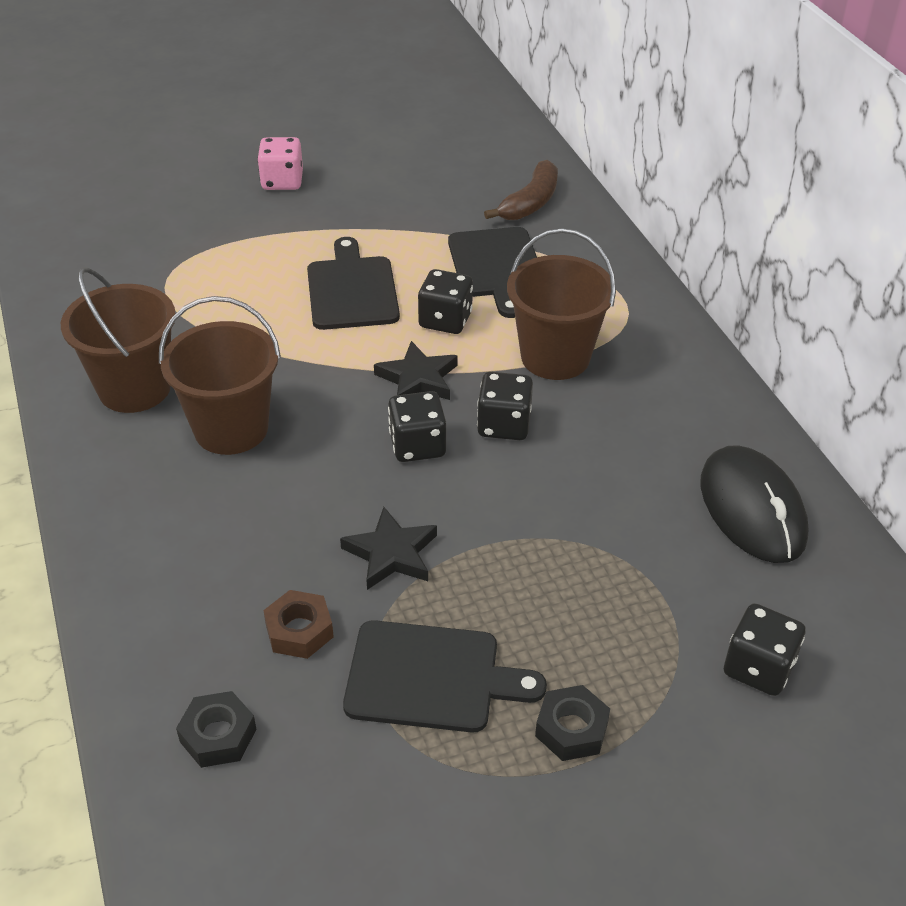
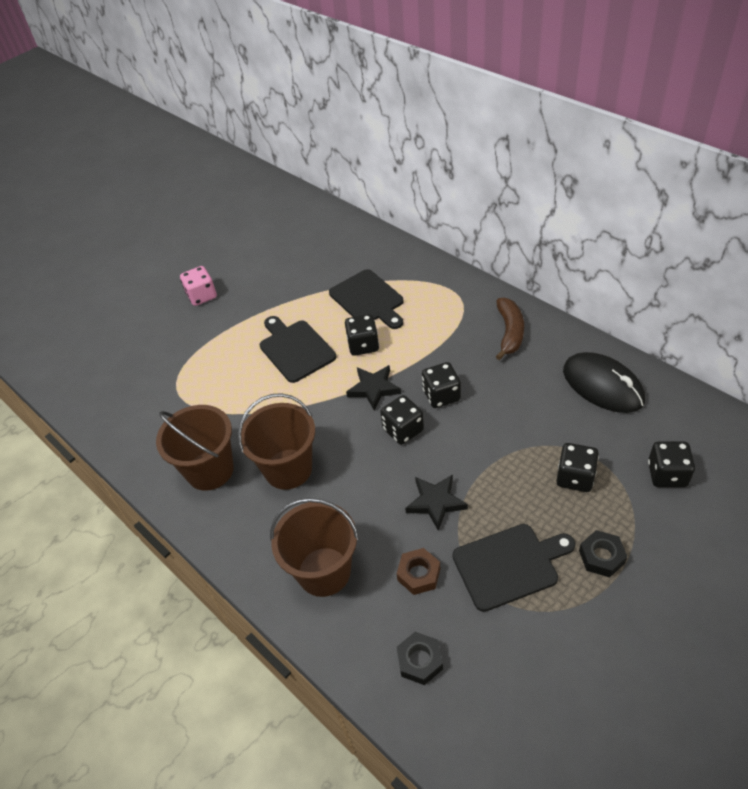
camera: 20 degrees left, 5 degrees up
(530, 202) = (359, 251): brown banana -> brown banana (510, 332)
(555, 357) = (440, 341): brown bucket -> brown bucket (324, 571)
(614, 610) = (575, 477): none -> black dice

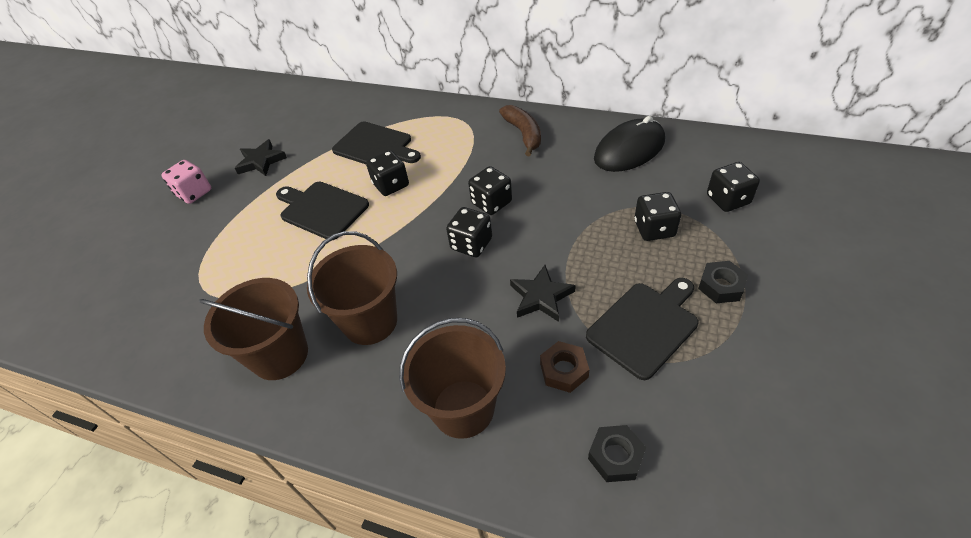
camera: 25 degrees left, 0 degrees up
(373, 388) = (422, 218): black star -> black star (261, 161)
(602, 385) = (629, 150): black mouse -> black mouse turned 60 degrees counterclockwise

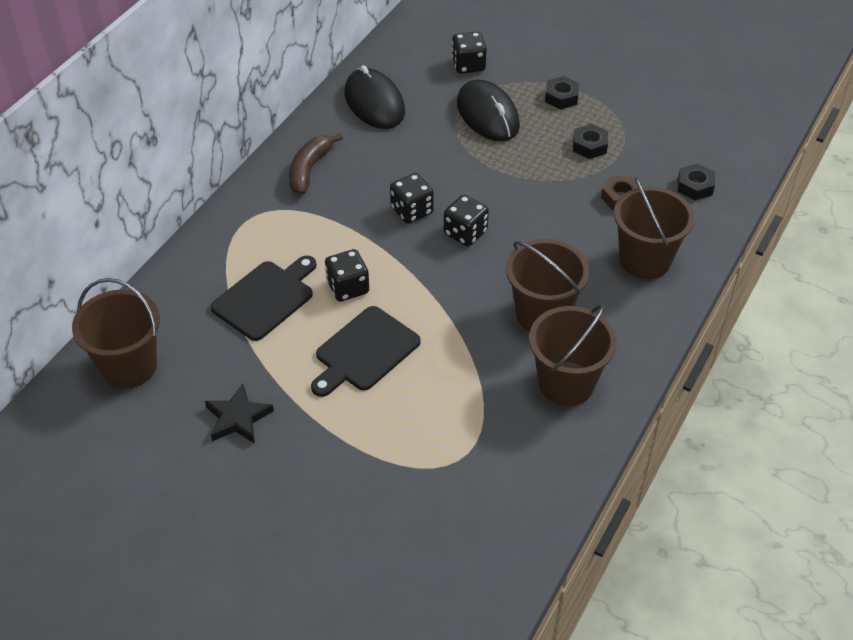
camera: 85 degrees left, 0 degrees up
(194, 193) = (273, 491): pink dice -> none
(309, 105) = (129, 366): none -> brown bucket
(523, 134) = (309, 170): brown banana -> brown banana turned 60 degrees counterclockwise
(541, 297) = (544, 197): black star -> none
(645, 326) = (589, 146): black cutting board -> black nut
(654, 229) = (487, 114): black dice -> black mouse

